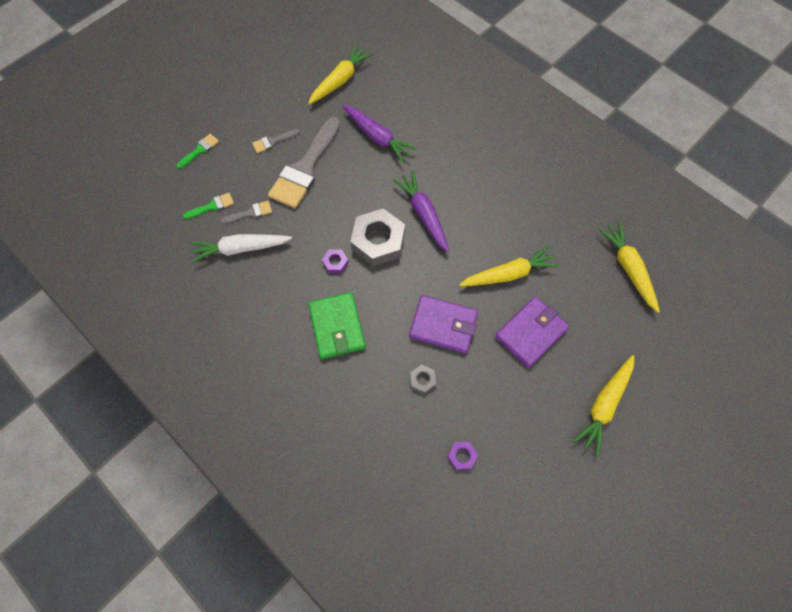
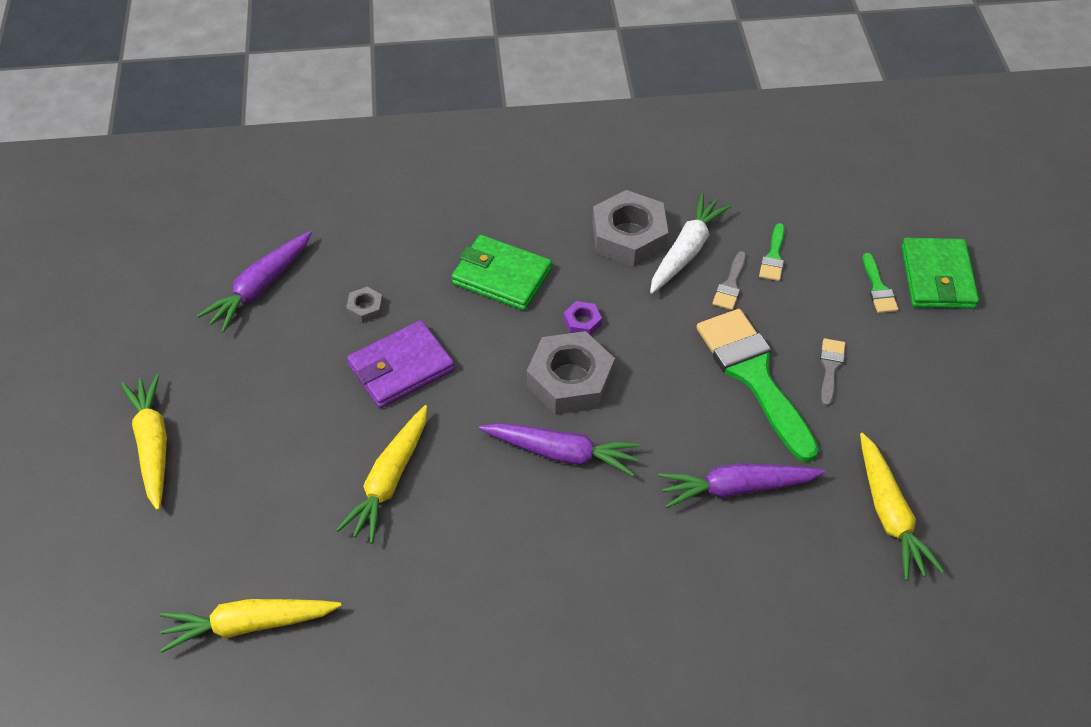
camera: 130 degrees right, 15 degrees down
(171, 131) = (937, 277): none -> green wallet
(251, 284) = (629, 236): none -> grey nut
(305, 168) = (754, 375): grey brush -> green brush
(462, 456) = (260, 287): purple nut -> purple carrot
(530, 333) = (300, 443): purple wallet -> none
(628, 268) = (249, 625): yellow carrot -> yellow carrot turned 150 degrees clockwise

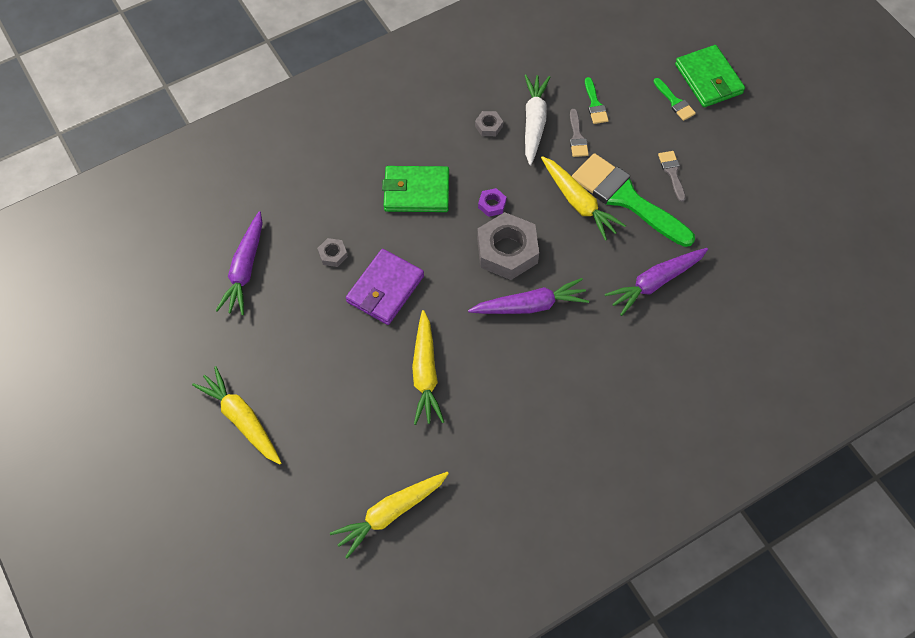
camera: 25 degrees left, 10 degrees up
(629, 236) = (488, 126): grey nut -> grey nut, size x0.45
(889, 514) = (757, 260): yellow carrot -> yellow carrot (578, 202)

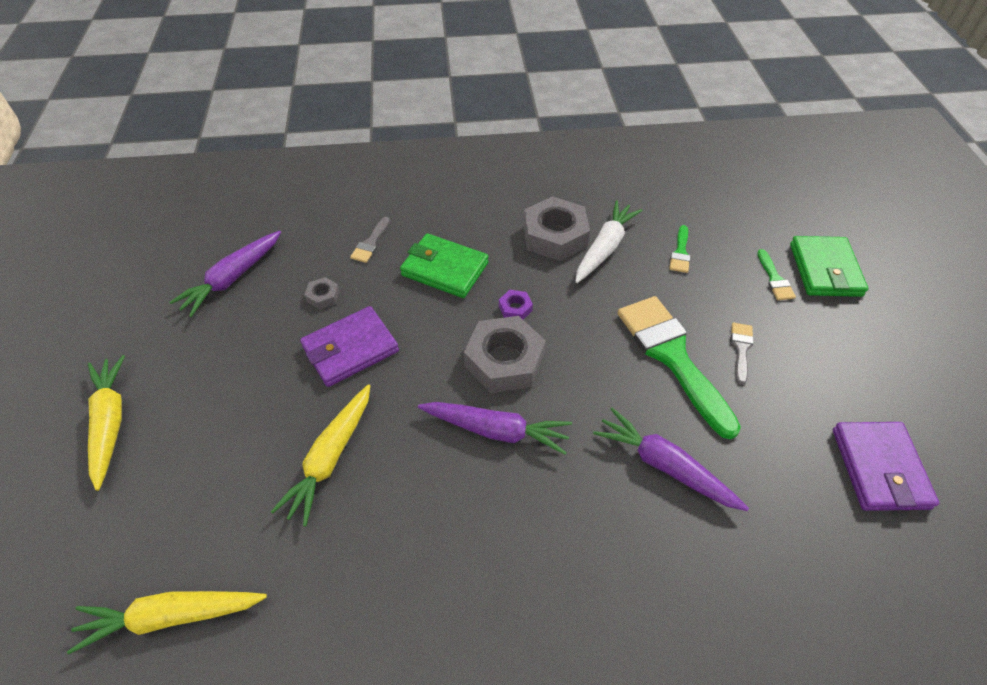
camera: 25 degrees right, 10 degrees down
(488, 126) = (555, 235): grey nut -> grey nut, size x2.22
(577, 137) = (645, 276): grey brush -> grey brush (370, 243)
(578, 202) = (613, 340): yellow carrot -> none
(655, 282) = (665, 466): purple carrot -> purple carrot turned 45 degrees clockwise
(791, 227) = (879, 468): none -> purple wallet

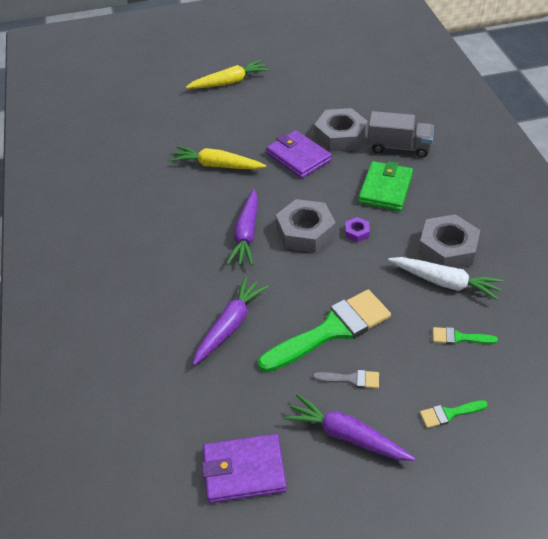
camera: 85 degrees right, 5 degrees down
(172, 616) = (126, 133): yellow carrot -> none
(233, 278) = (344, 95): purple carrot -> purple carrot (347, 435)
(323, 296) = (340, 136): grey nut -> grey nut, size x2.22
(370, 243) = (398, 147): grey brush -> grey truck
(825, 270) = (479, 462): green wallet -> none

